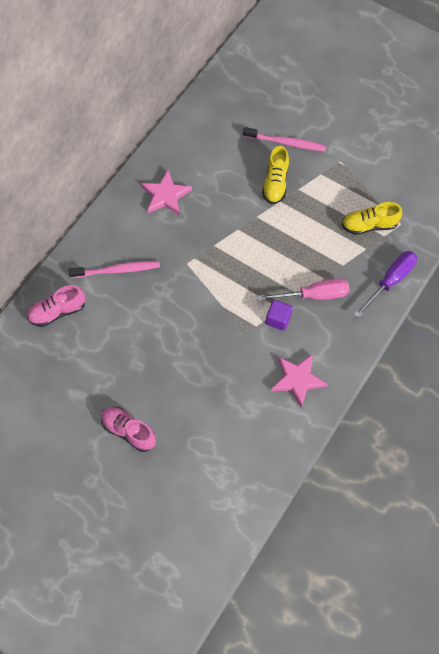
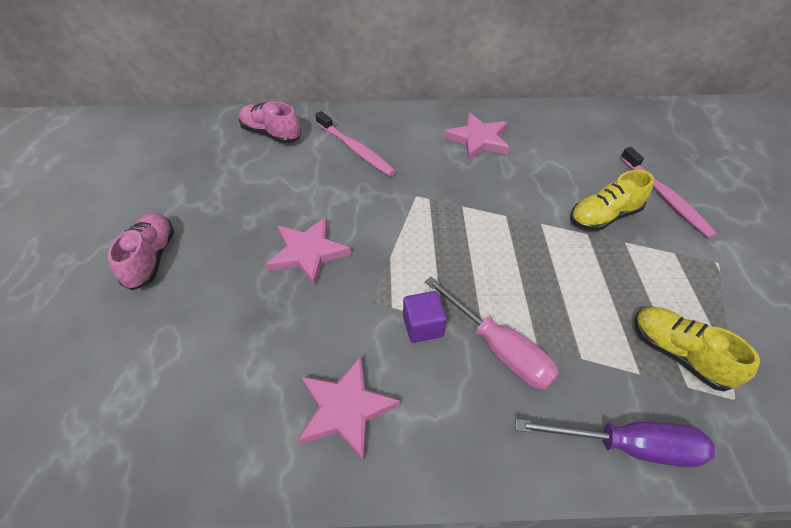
camera: 55 degrees right, 15 degrees down
(188, 346) = (308, 252): none -> pink star

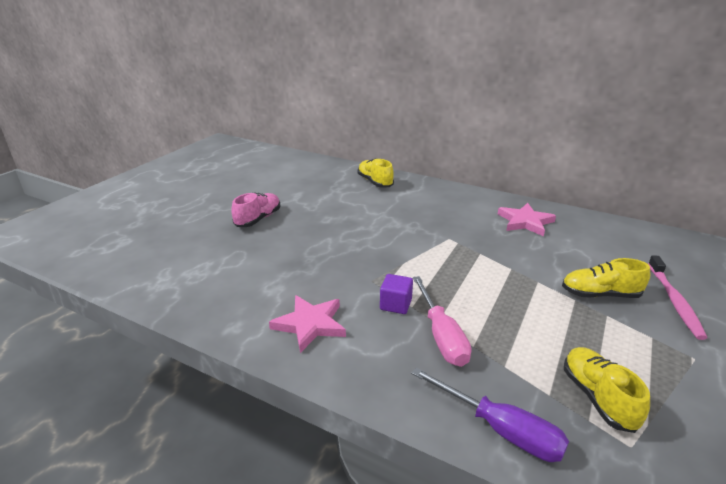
camera: 30 degrees right, 20 degrees down
(271, 134) = (375, 182): pink shoe -> yellow shoe
(308, 252) = (350, 244): pink star -> none
(356, 149) = (425, 204): pink toothbrush -> none

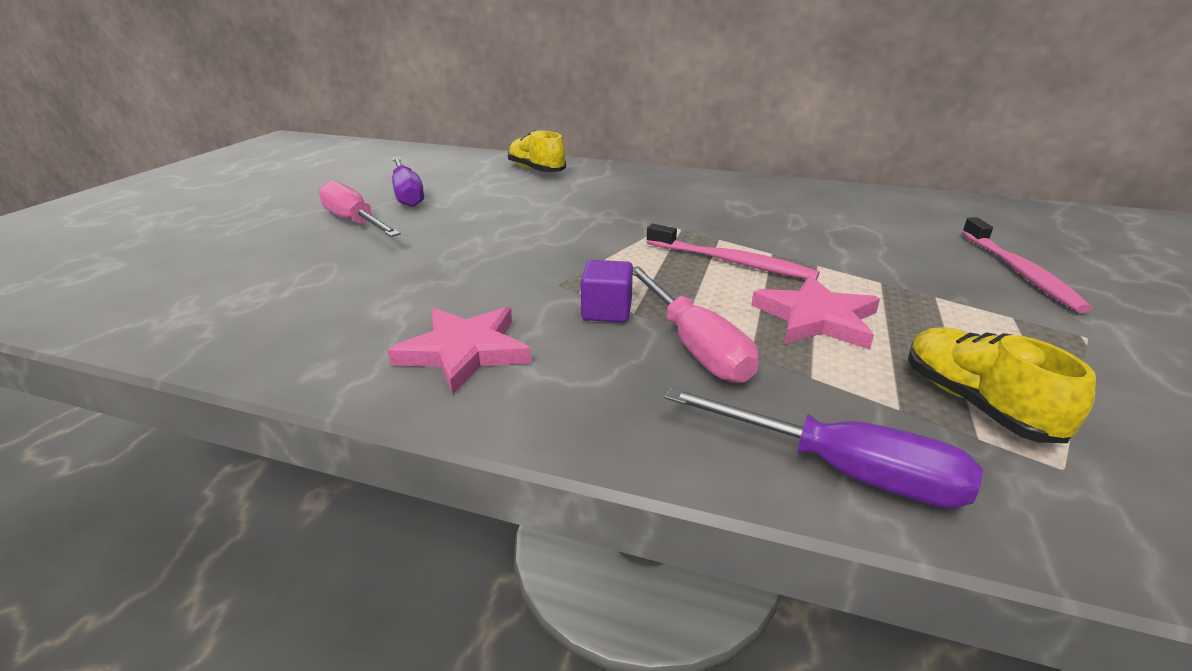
camera: 10 degrees left, 0 degrees up
(258, 219) = (354, 222): pink shoe -> pink screwdriver
(291, 198) = (407, 194): none -> purple screwdriver
(482, 274) = (732, 262): none -> pink toothbrush
(525, 222) = (770, 200): pink star -> pink star (816, 318)
(600, 294) = (913, 272): yellow shoe -> none

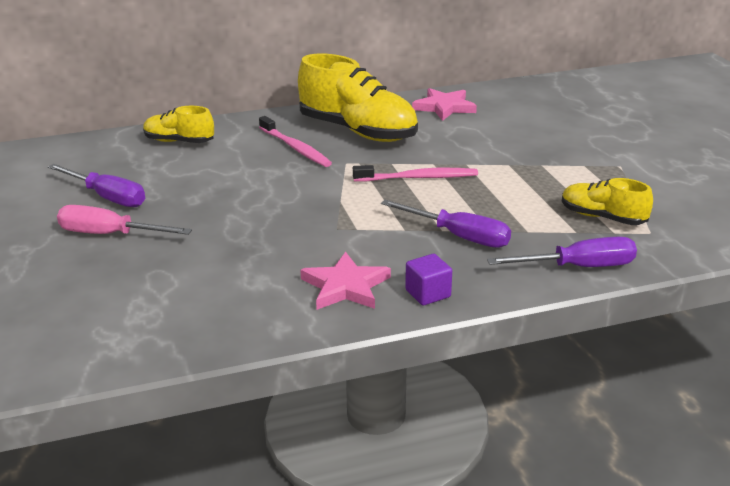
camera: 35 degrees left, 0 degrees up
(606, 311) = (389, 234): purple cube -> purple cube (428, 293)
(694, 345) = (459, 236): pink screwdriver -> purple screwdriver
(721, 201) = (357, 131): none -> yellow shoe
(816, 318) = (499, 199): pink star -> pink star (444, 107)
(1019, 272) = (567, 135): pink toothbrush -> pink toothbrush (295, 148)

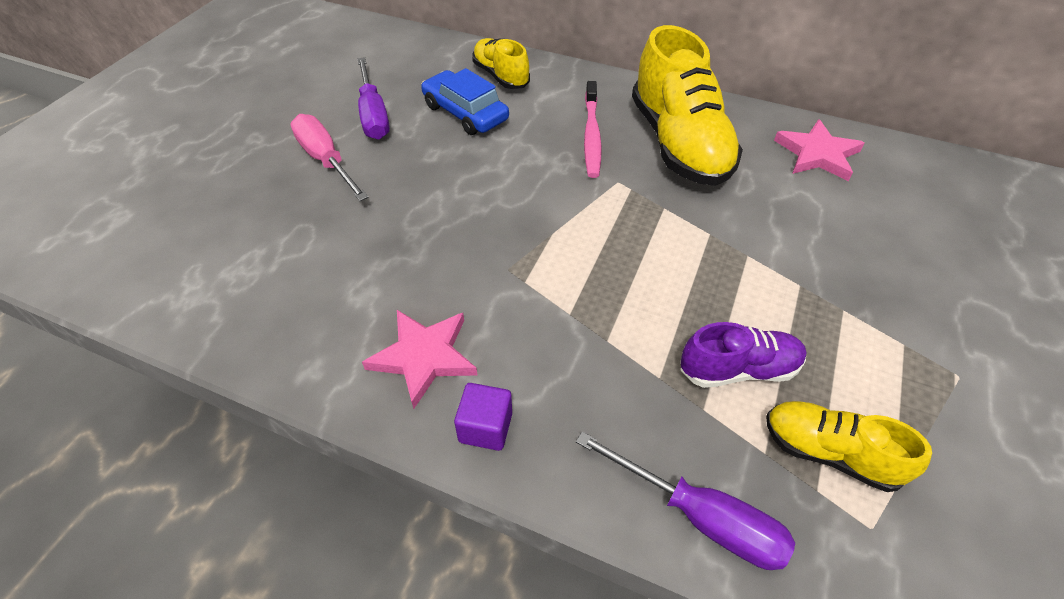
camera: 40 degrees right, 20 degrees up
(183, 169) = (465, 113): none -> blue car
(418, 178) = (669, 246): pink toothbrush -> none
(459, 236) = (614, 363): purple screwdriver -> none
(523, 209) = (738, 369): none -> purple shoe
(602, 217) = (829, 453): yellow shoe -> yellow shoe turned 45 degrees counterclockwise

